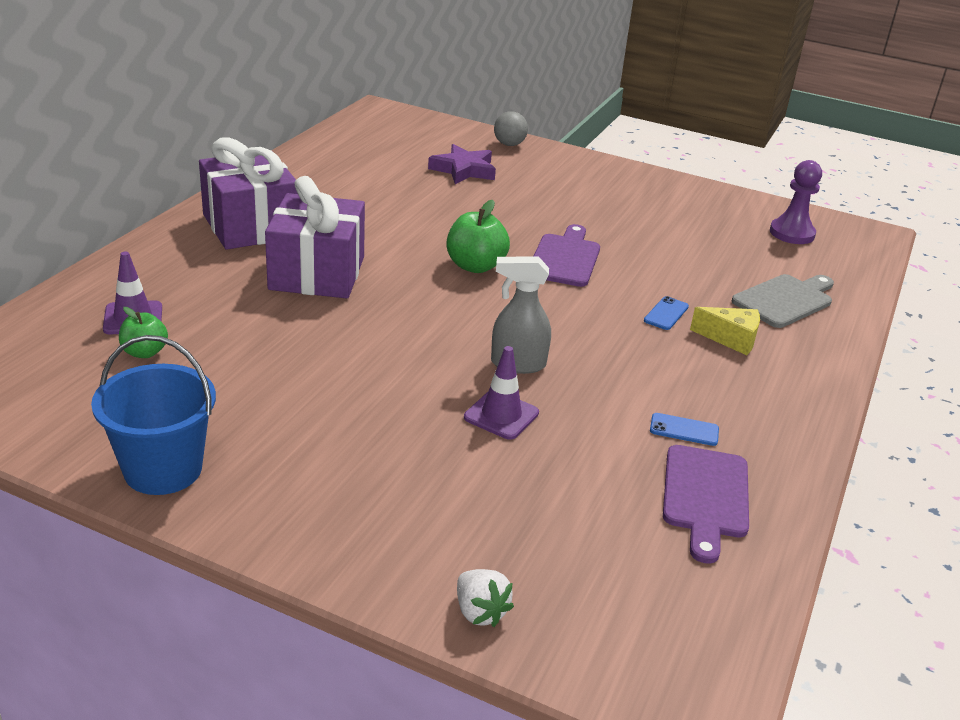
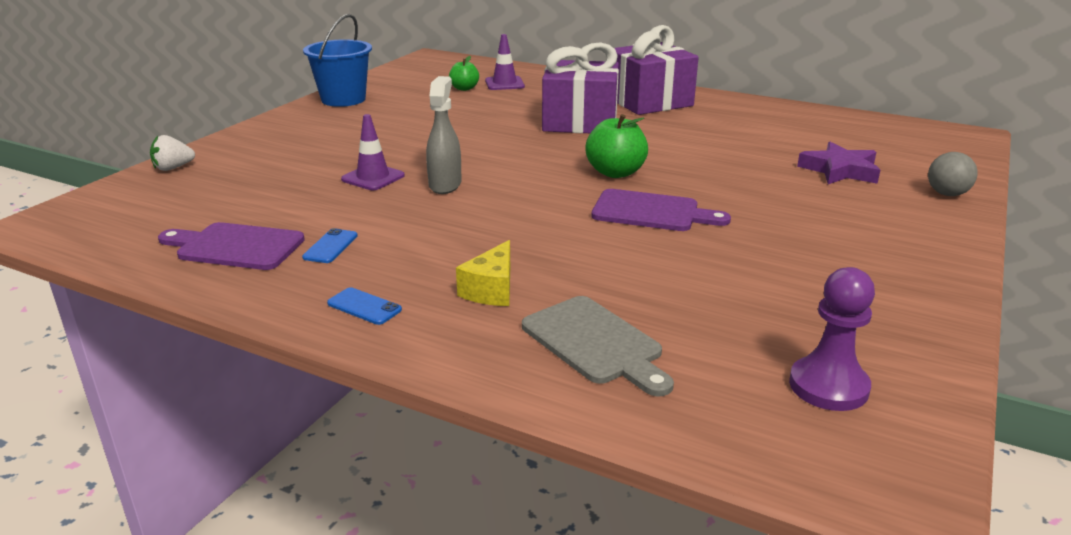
camera: 95 degrees right, 5 degrees down
(666, 314) = (543, 257): blue phone -> blue phone (364, 306)

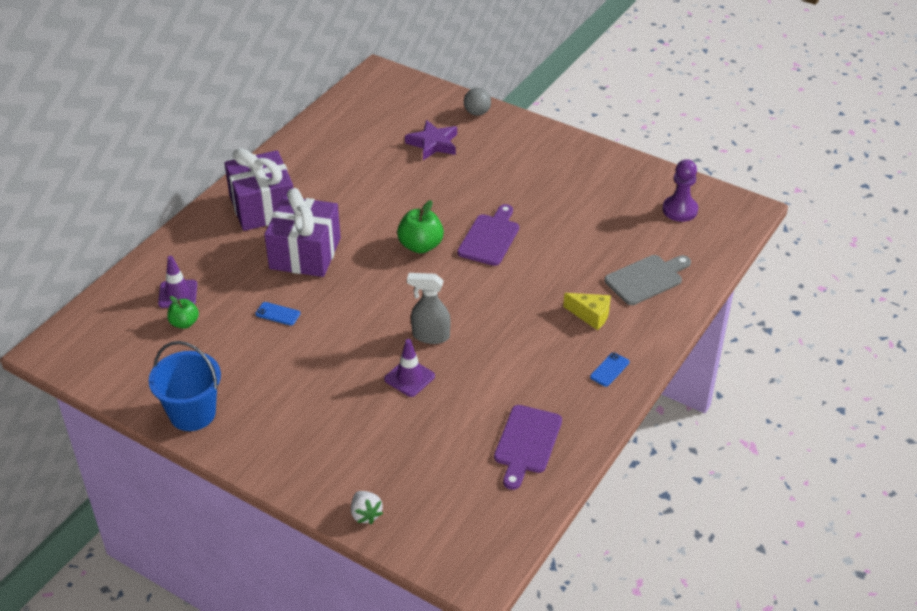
camera: 85 degrees left, 15 degrees up
(330, 246) = (529, 392): blue phone -> blue phone (278, 314)

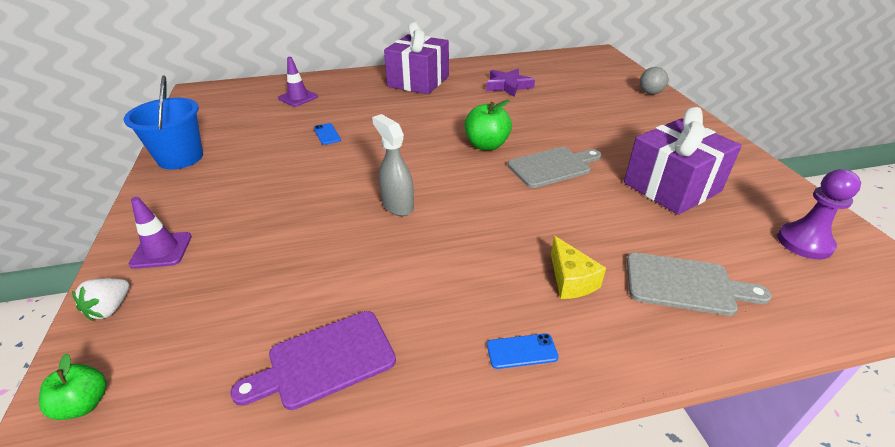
camera: 45 degrees right, 5 degrees down
(184, 323) = (273, 112): green apple -> green apple (84, 404)
(305, 253) = (401, 112): purple gift -> purple gift (671, 187)
(409, 378) = (332, 225): purple traffic cone -> purple traffic cone (161, 250)
(433, 144) = (588, 96): purple star -> purple star (508, 86)
(490, 237) = (552, 166): purple cutting board -> grey cutting board

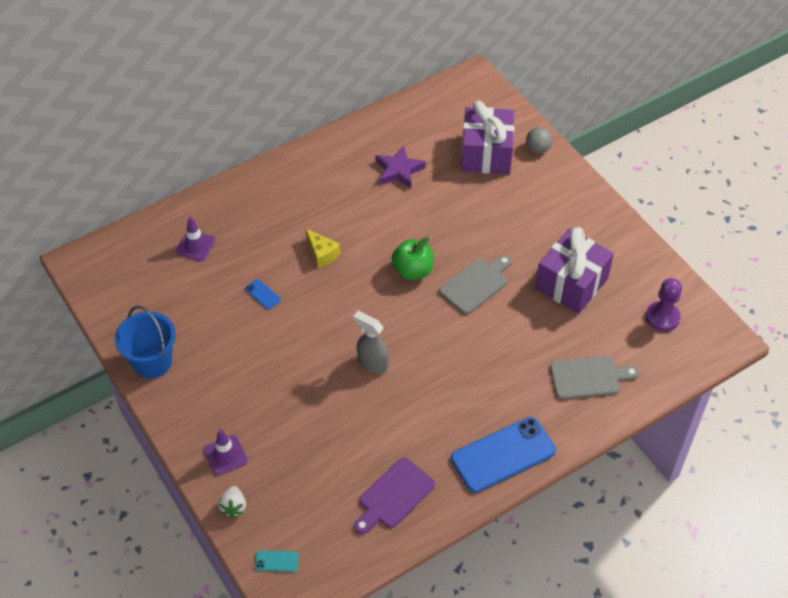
camera: 20 degrees left, 15 degrees up
(84, 404) = (276, 561): green apple -> turquoise phone
(418, 81) = (304, 185): purple gift -> purple gift (486, 154)
(522, 351) = (503, 454): blue phone -> blue phone, size x2.46
(571, 280) = (518, 395): yellow cheese -> yellow cheese (322, 254)

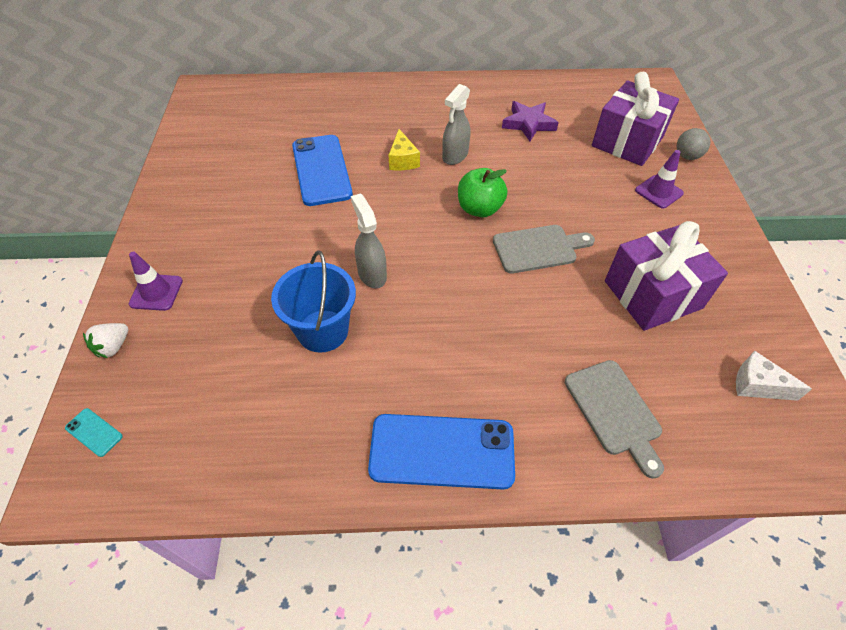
camera: 30 degrees right, 0 degrees up
(152, 362) = (178, 182): blue bucket -> blue bucket (323, 331)
(196, 246) = (300, 112): purple traffic cone -> purple traffic cone (658, 192)
(262, 294) = (321, 170): blue phone -> blue phone, size x2.46
(361, 230) = (455, 156): none -> grey spray bottle
(394, 496) = (278, 429): purple cutting board -> none
(589, 377) = (614, 411): grey cutting board -> grey cutting board turned 45 degrees clockwise
(662, 317) = (757, 385): purple pawn -> white cheese

